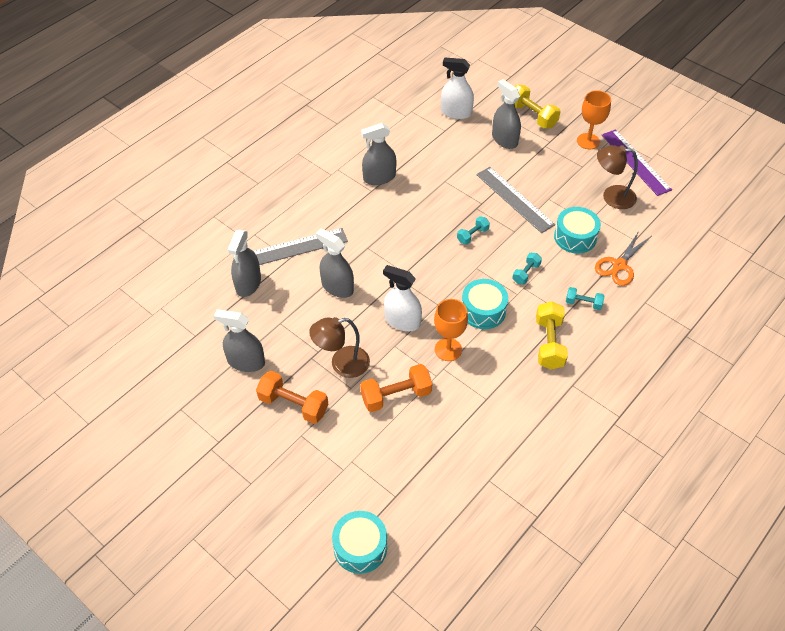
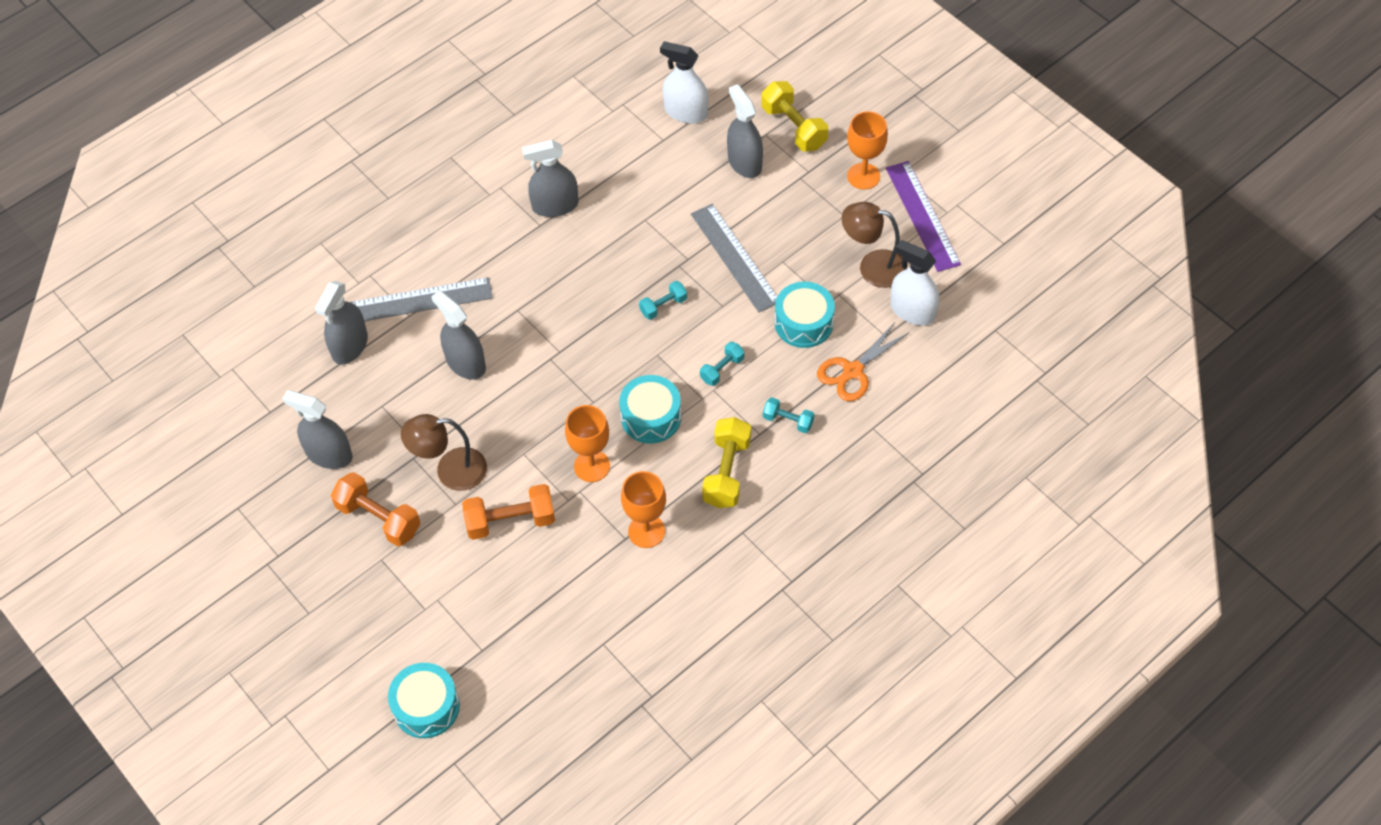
camera: 10 degrees right, 5 degrees up
(402, 321) = (541, 420): white spray bottle -> white spray bottle (912, 311)
(501, 392) = (646, 531): none -> orange goblet

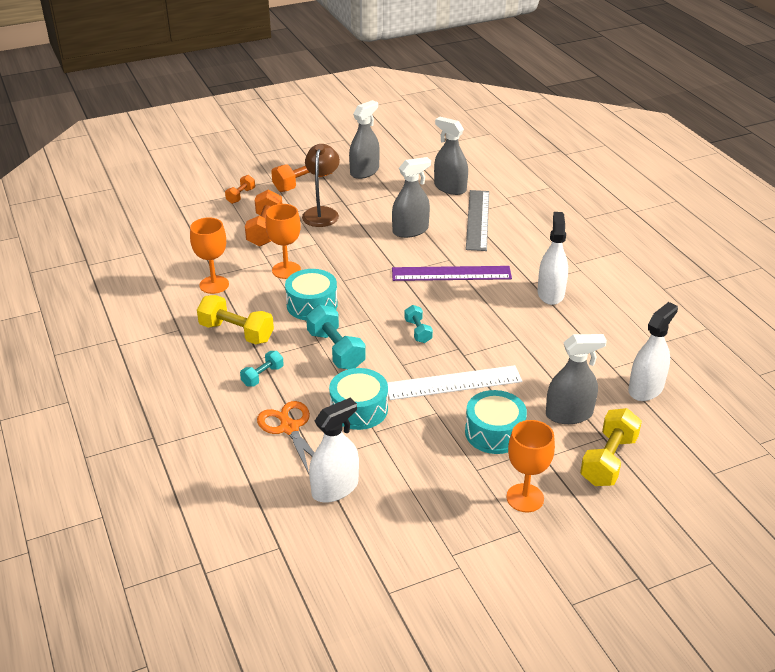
camera: 105 degrees right, 20 degrees down
(426, 707) = (158, 183): turquoise drum -> turquoise drum (494, 432)
(433, 583) = (241, 196): none -> orange dumbbell
(555, 205) = (550, 293): grey spray bottle -> white spray bottle
(722, 369) = (336, 350): turquoise dumbbell -> turquoise dumbbell, size x1.75
(734, 257) = (453, 383): grey ruler -> white ruler
(793, 127) = (608, 460): yellow dumbbell -> yellow dumbbell turned 45 degrees counterclockwise
(872, 266) = (403, 473): brown lamp -> none
(922, 216) = (454, 531): purple ruler -> purple ruler (451, 273)

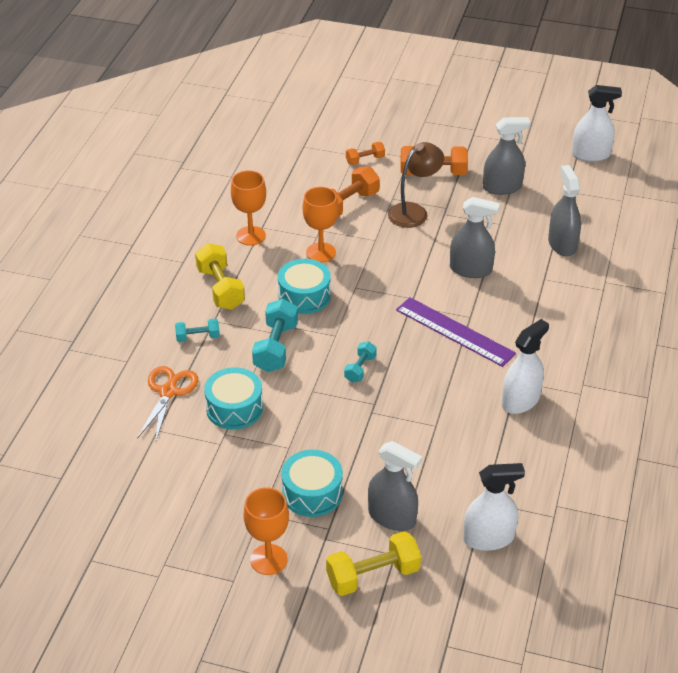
camera: 40 degrees right, 5 degrees up
(335, 488) = (145, 459): white spray bottle -> white spray bottle (590, 154)
(453, 383) = (332, 431): white ruler -> none
(477, 220) = (546, 291): grey ruler -> none

